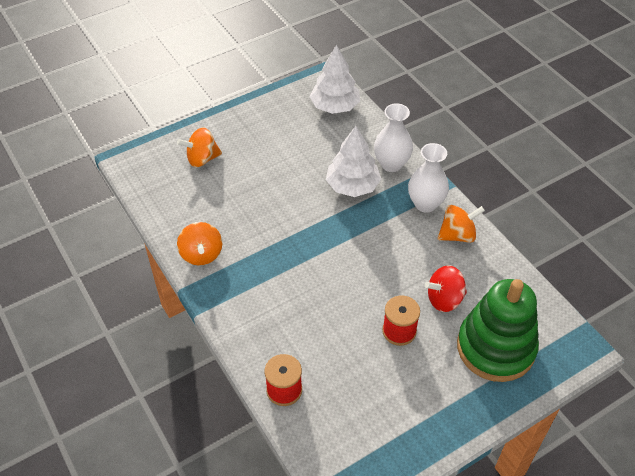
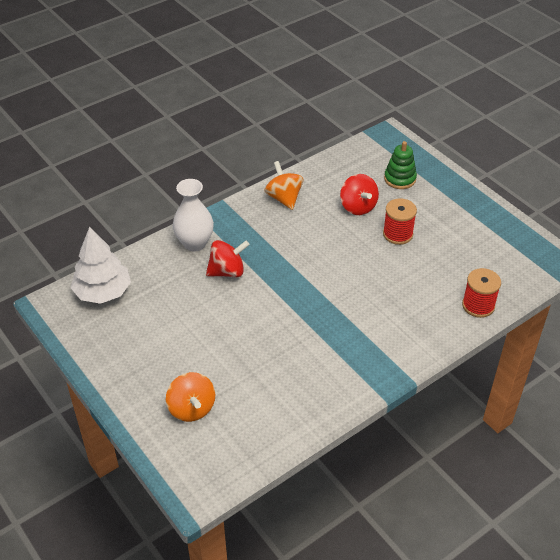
camera: 95 degrees left, 5 degrees down
(201, 254) = (337, 388): orange spinning top -> none
(352, 186) = (227, 271): white tree -> red spinning top
(425, 204) = (247, 219): white vase -> none
(495, 348) = (400, 179): green stacking toy -> green stacking toy, size x0.50

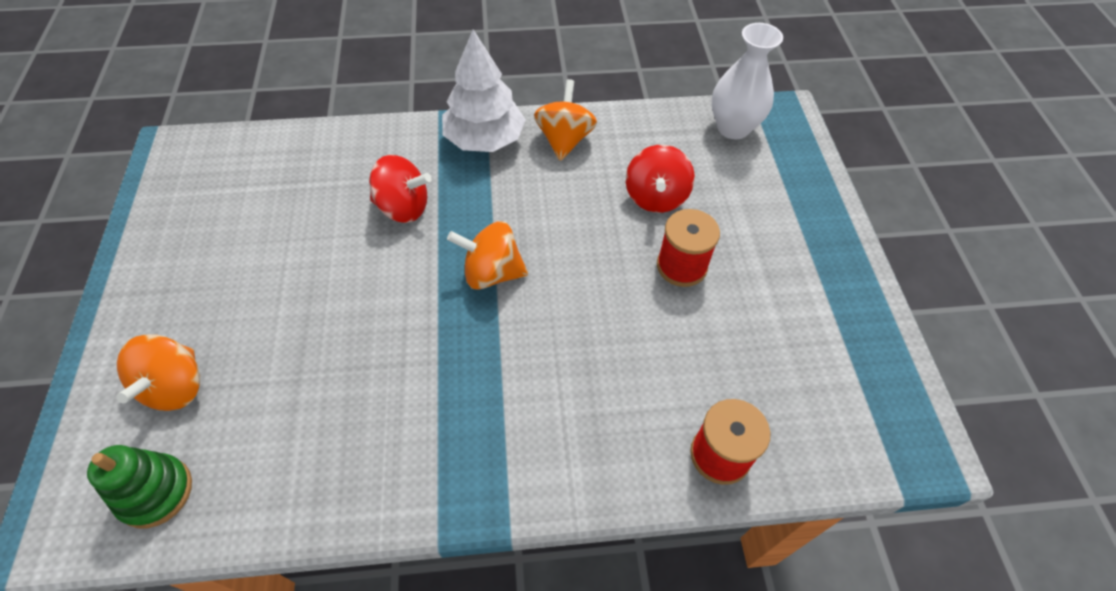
camera: 30 degrees right, 10 degrees up
(103, 292) = (238, 162): white tree -> white tree (484, 139)
(194, 243) = (400, 150): white vase -> white vase (733, 128)
(306, 281) = (492, 273): none -> orange spinning top
(400, 179) = (750, 183): green stacking toy -> green stacking toy (155, 492)

